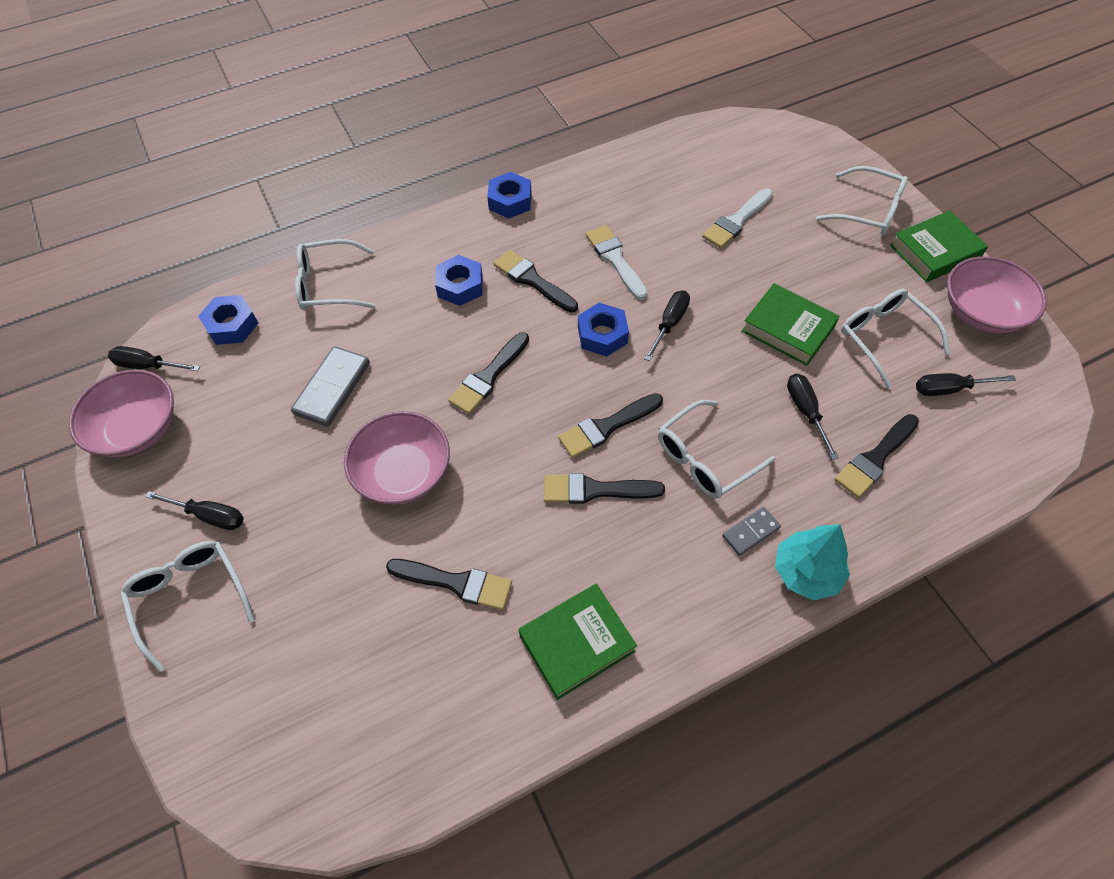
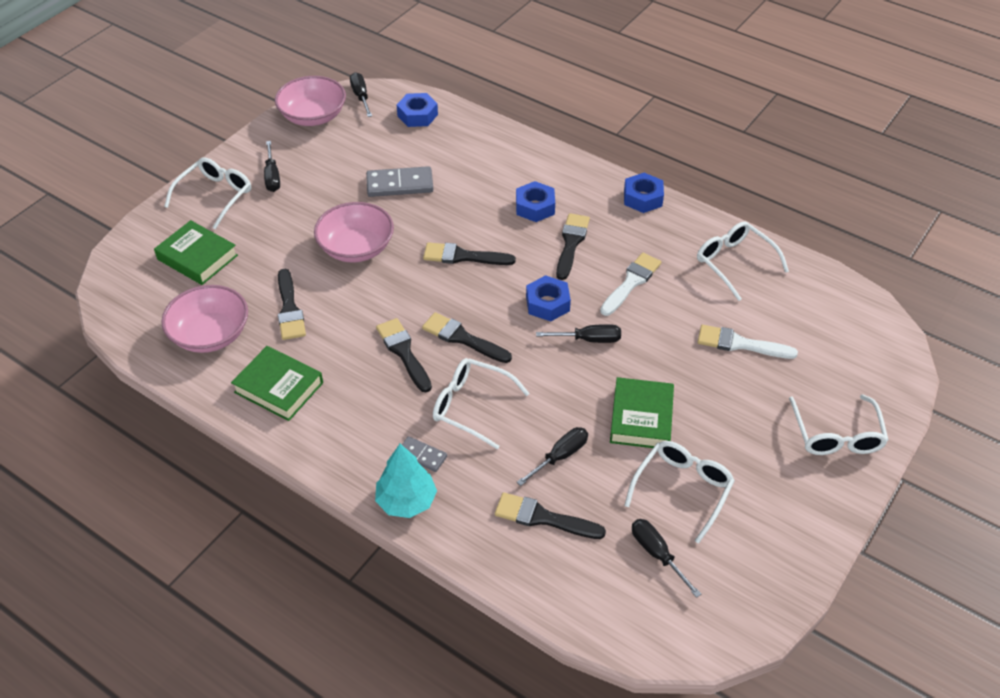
camera: 60 degrees right, 10 degrees down
(329, 285) = (484, 142): white glasses -> white glasses (734, 263)
(935, 251) = (825, 502): green book -> green book (197, 257)
(982, 312) = (773, 559): pink bowl -> pink bowl (210, 334)

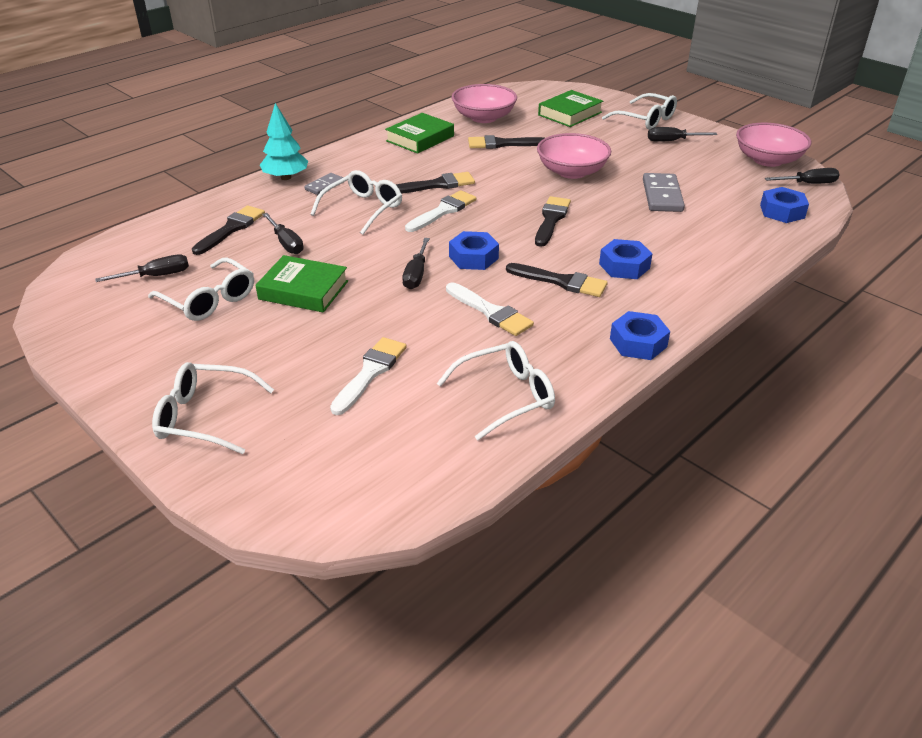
camera: 100 degrees right, 10 degrees down
(462, 338) = (443, 211): black brush -> white brush

